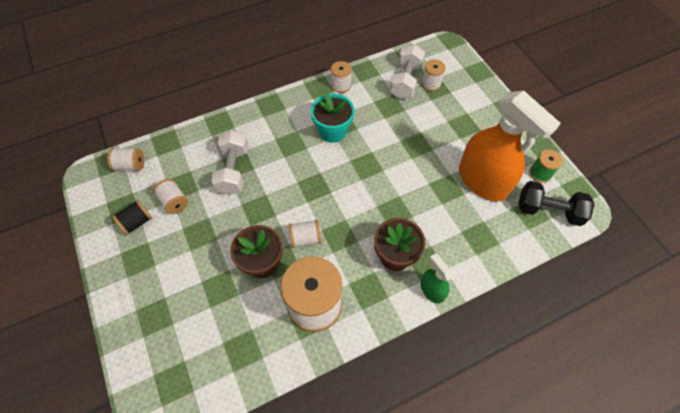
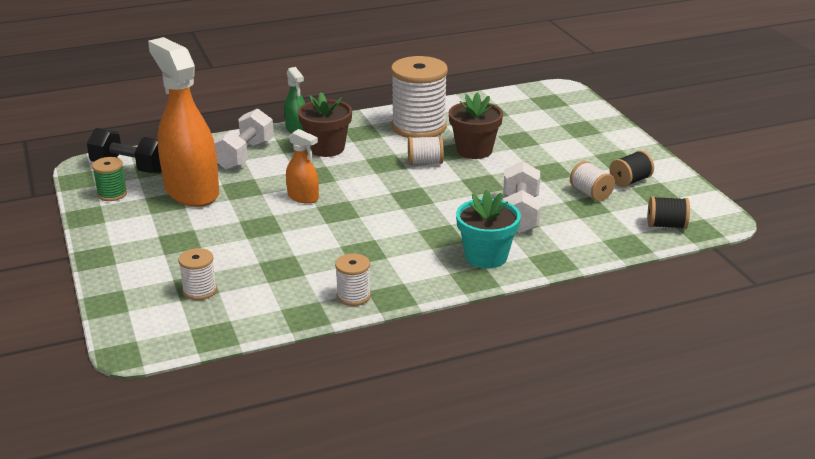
camera: 175 degrees left, 30 degrees down
(130, 165) = (666, 225): white spool -> black spool
(333, 131) = (377, 244): turquoise flower pot -> turquoise flower pot (486, 256)
(396, 180) = (303, 197): none -> orange spray bottle
(405, 81) = (240, 296): white dumbbell -> white dumbbell (244, 155)

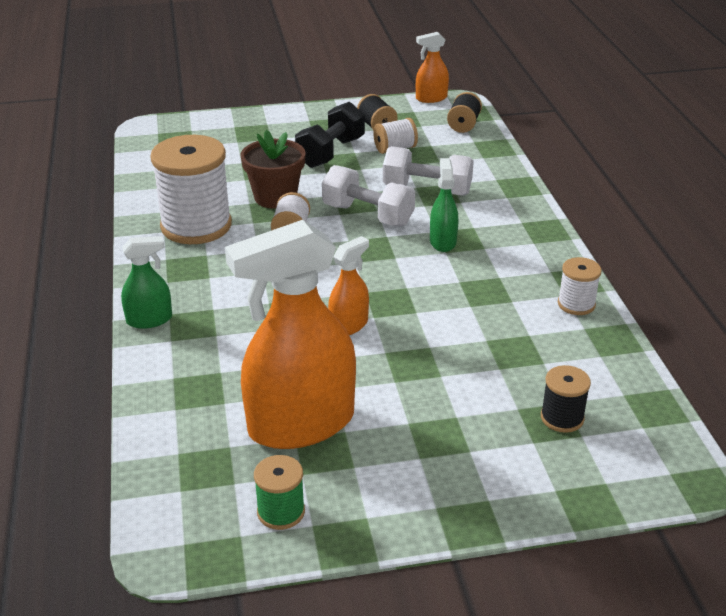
camera: 80 degrees left, 5 degrees up
(130, 167) = (197, 493): black dumbbell -> black dumbbell (331, 152)
(199, 290) = (562, 418): white spool -> black spool
(244, 155) = (209, 371): white dumbbell -> white dumbbell (368, 215)
(326, 148) = (221, 298): brown flower pot -> none
(433, 227) = (443, 241): none -> green spray bottle
(486, 256) = (506, 218): turquoise flower pot -> none
(715, 204) = (431, 98): none -> orange spray bottle

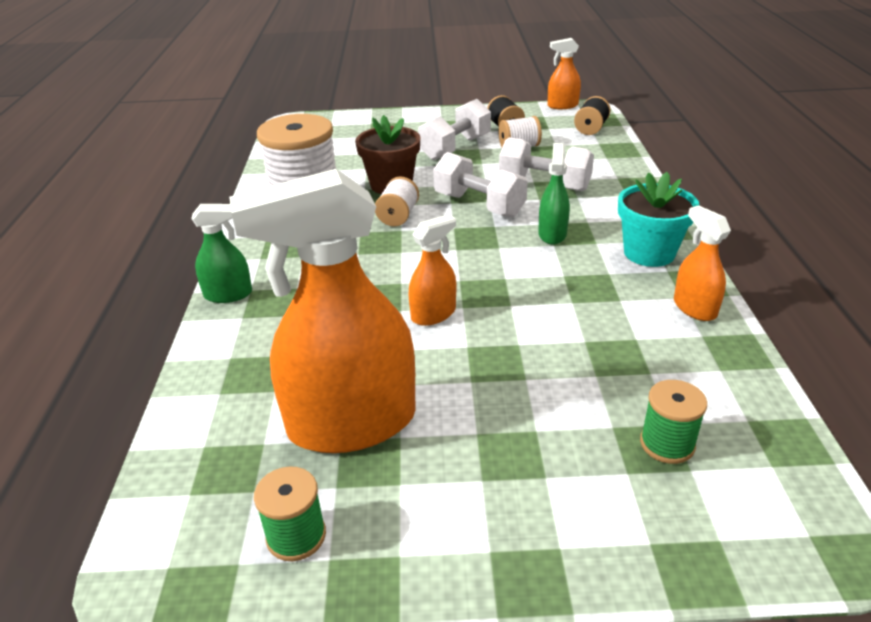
camera: 10 degrees right, 0 degrees up
(331, 152) = (455, 148): black dumbbell -> white dumbbell
(533, 255) = (649, 253): none -> turquoise flower pot
(562, 418) = (667, 444): black spool -> green spool
(576, 304) = (694, 308): white spool -> orange spray bottle

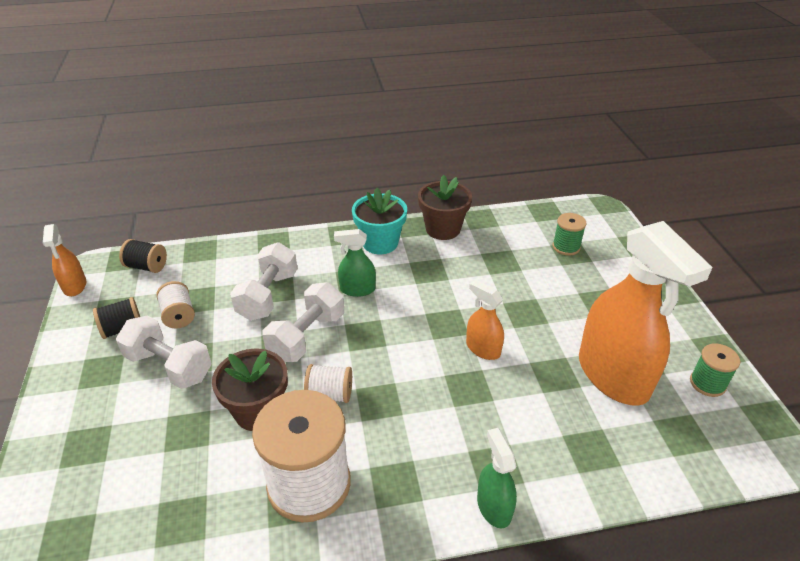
camera: 100 degrees left, 5 degrees up
(694, 308) = (443, 229): orange spray bottle -> brown flower pot

